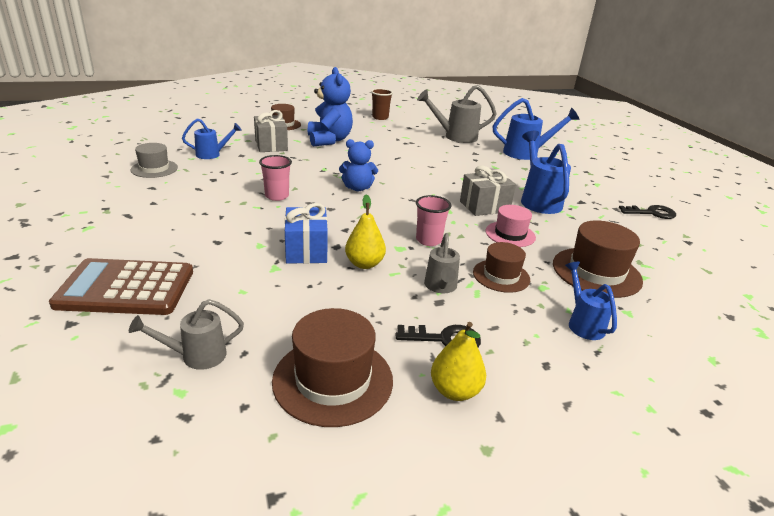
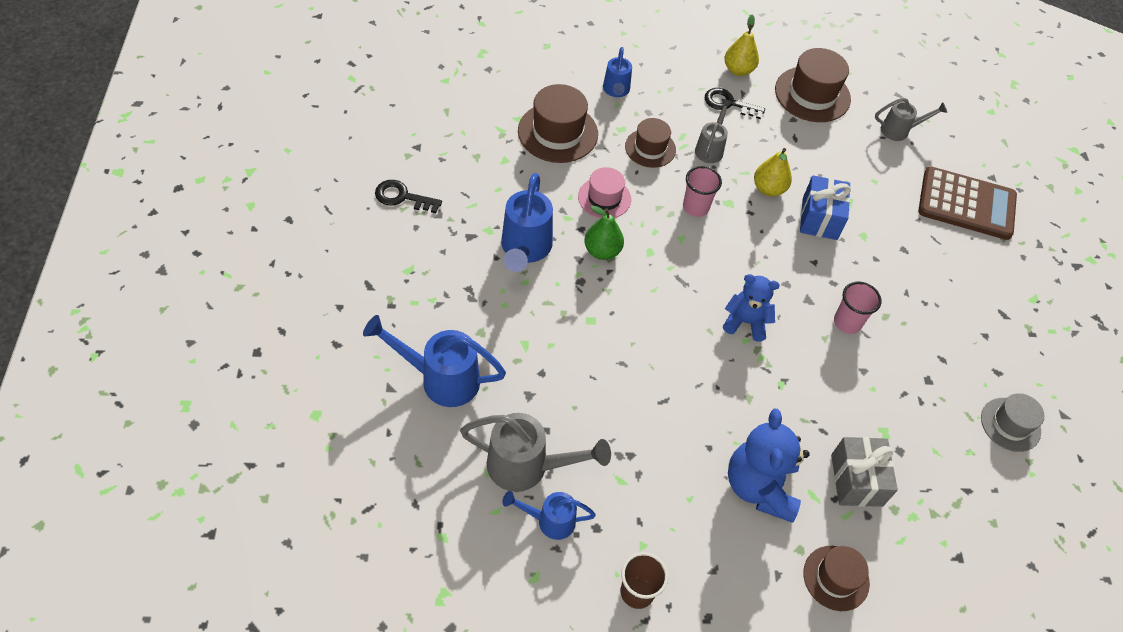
camera: 165 degrees left, 25 degrees up
(212, 154) = (942, 459): blue watering can -> blue watering can (549, 520)
(484, 206) = (602, 251): grey gift -> green pear

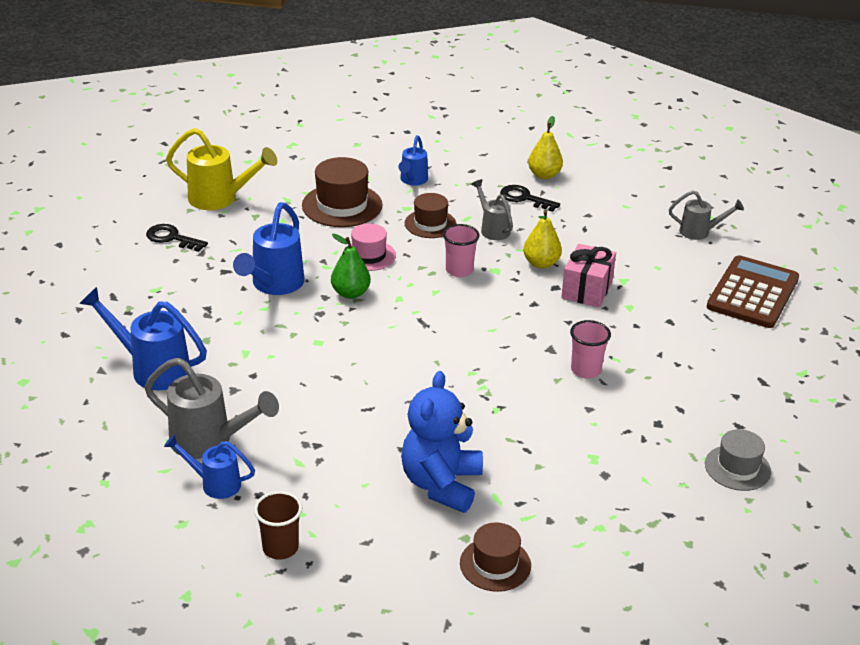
camera: 15 degrees right, 20 degrees down
(434, 137) = (220, 199): none -> yellow watering can
(710, 148) = (492, 229): grey watering can -> grey watering can turned 60 degrees counterclockwise
(745, 322) = (477, 359): blue teddy bear -> none
(812, 94) = (615, 198): brown hat -> none
(819, 218) = (587, 290): blue gift -> pink gift
(856, 480) = (548, 491): grey gift -> none
(966, 204) = (753, 293): brown calculator -> brown calculator turned 90 degrees counterclockwise

